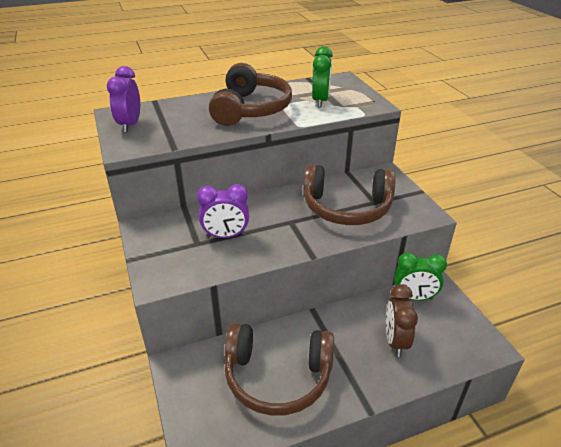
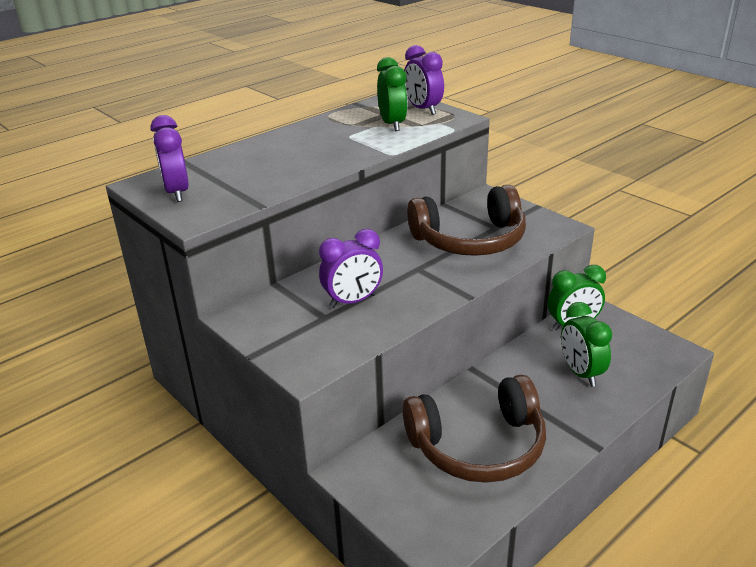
camera: 20 degrees left, 5 degrees down
(250, 109) = (316, 147): brown headphones -> none
(354, 93) = (423, 109): none -> purple clock
(395, 341) = (581, 373): brown clock -> green clock

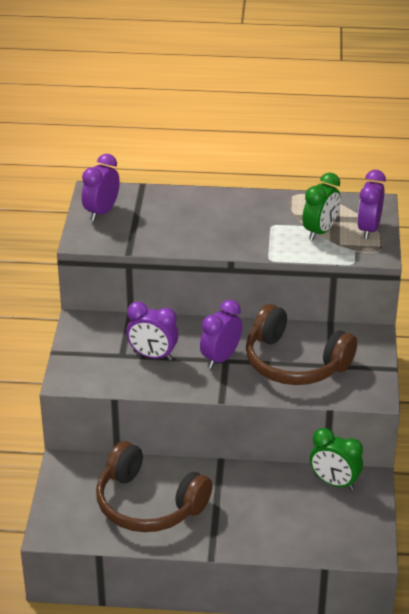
camera: 45 degrees right, 5 degrees up
(412, 269) = (221, 358): none -> purple clock
(581, 373) = (281, 513): green clock -> none

